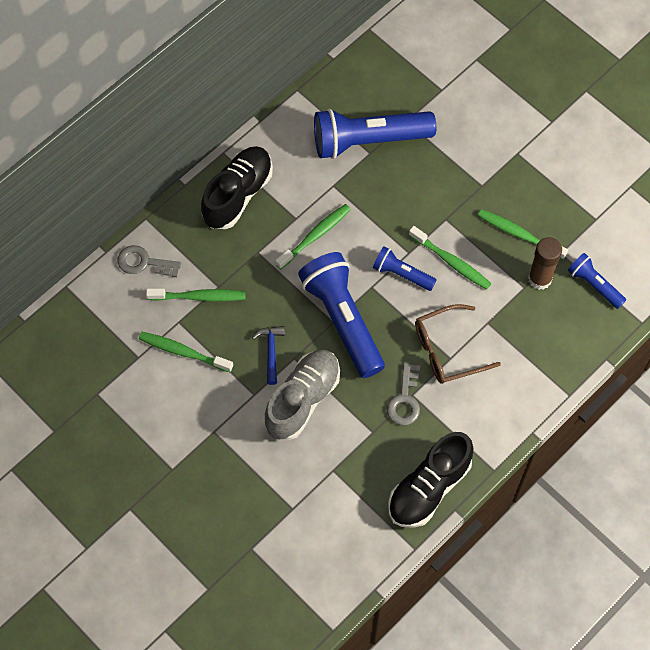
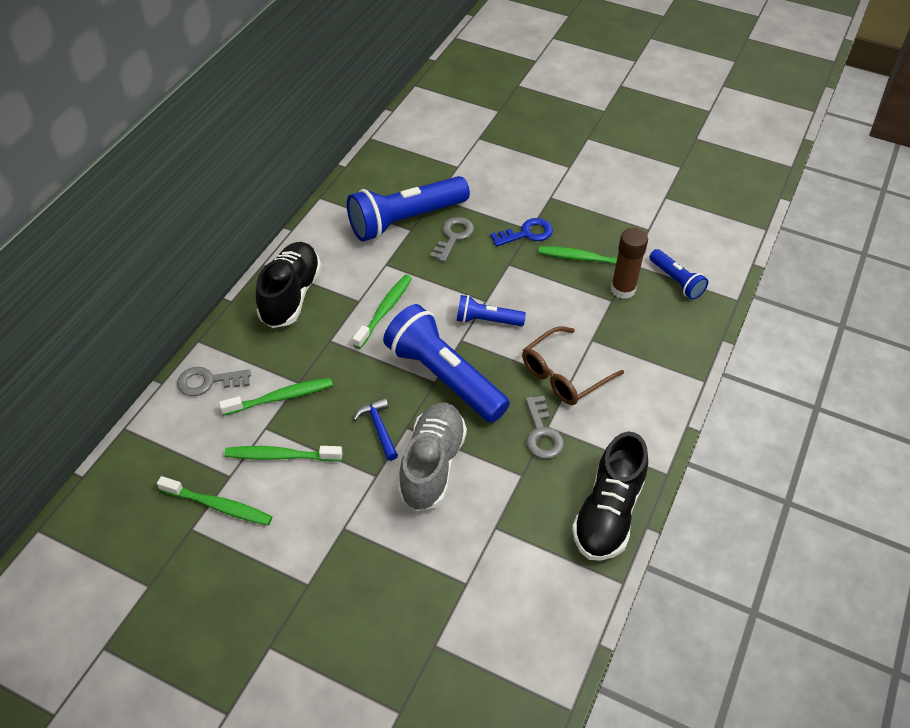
camera: 20 degrees left, 15 degrees down
(406, 173) = (453, 237): none -> grey key
(451, 261) = (530, 297): green toothbrush -> green toothbrush (218, 505)
(476, 189) = (527, 233): none -> blue key
(594, 285) = (676, 281): blue flashlight -> blue flashlight turned 150 degrees counterclockwise

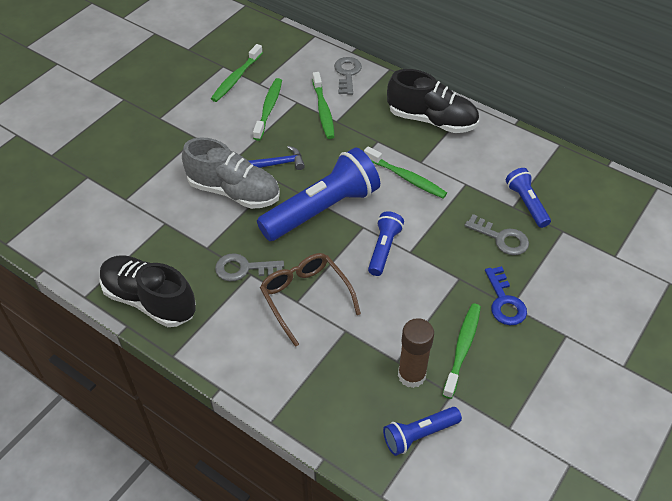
camera: 100 degrees right, 0 degrees up
(405, 220) = (526, 203): blue flashlight -> blue flashlight, size x0.51

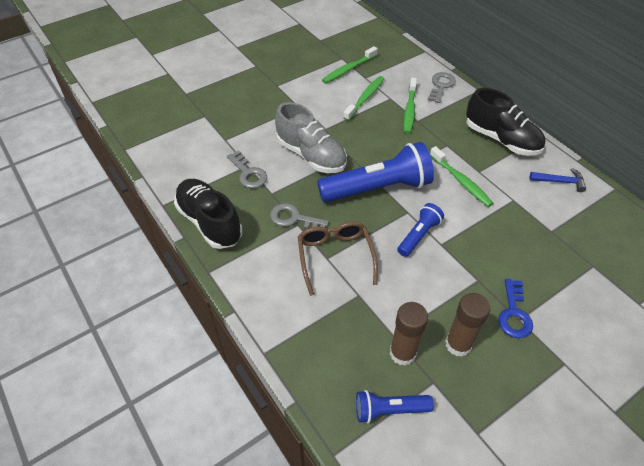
camera: 20 degrees right, 0 degrees up
(279, 163) = (356, 142): blue hammer -> blue hammer (560, 181)
(462, 349) = (458, 344): green toothbrush -> brown glue stick
(501, 238) = (530, 256): grey key -> grey key (248, 173)
(526, 203) = (565, 232): blue flashlight -> none

